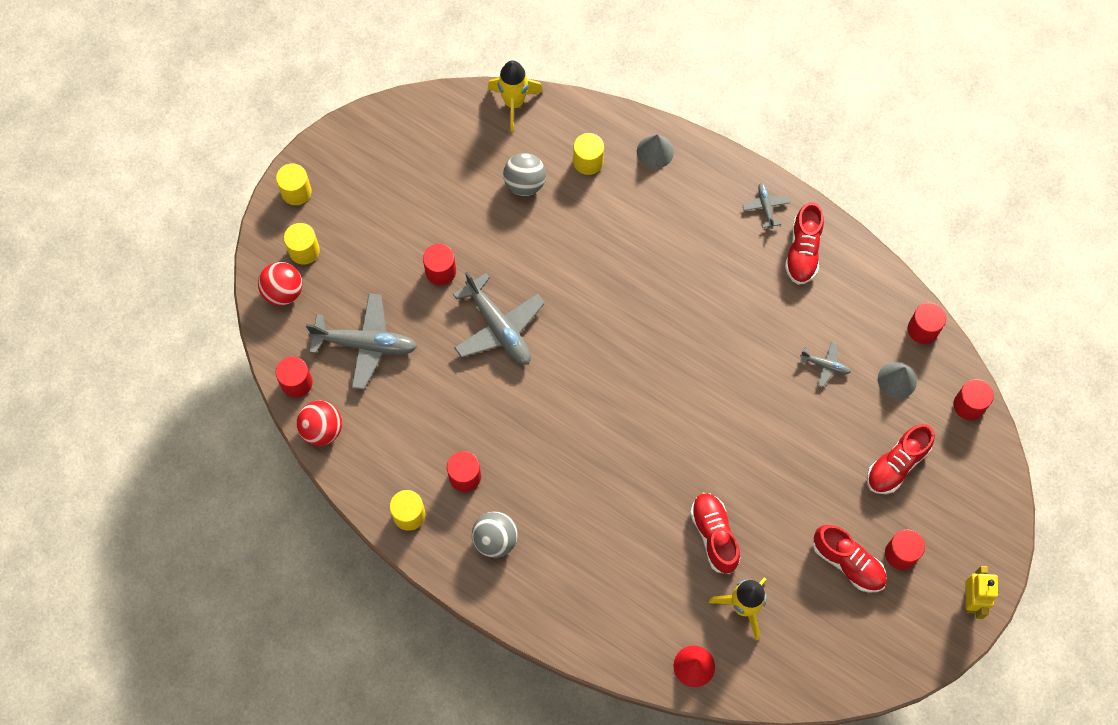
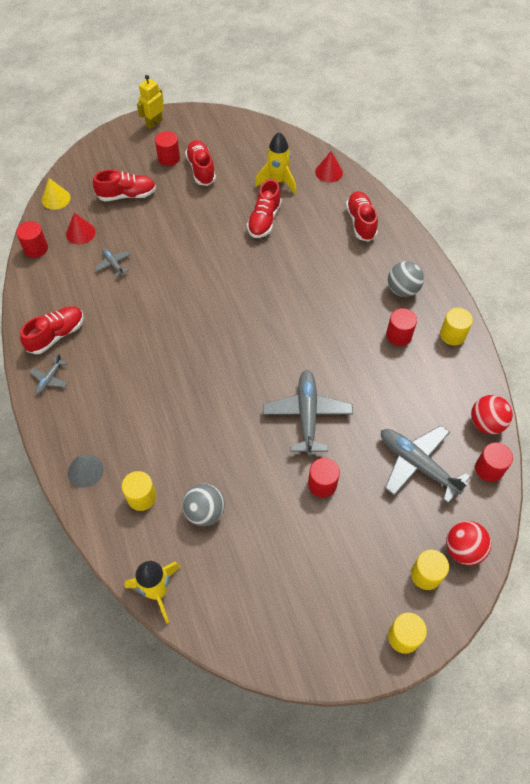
camera: 145 degrees left, 10 degrees down
(602, 608) = (361, 222): none -> red shoe
(897, 380) = (80, 233): grey cone -> red cone
(969, 405) = (56, 199): red cylinder -> yellow cone

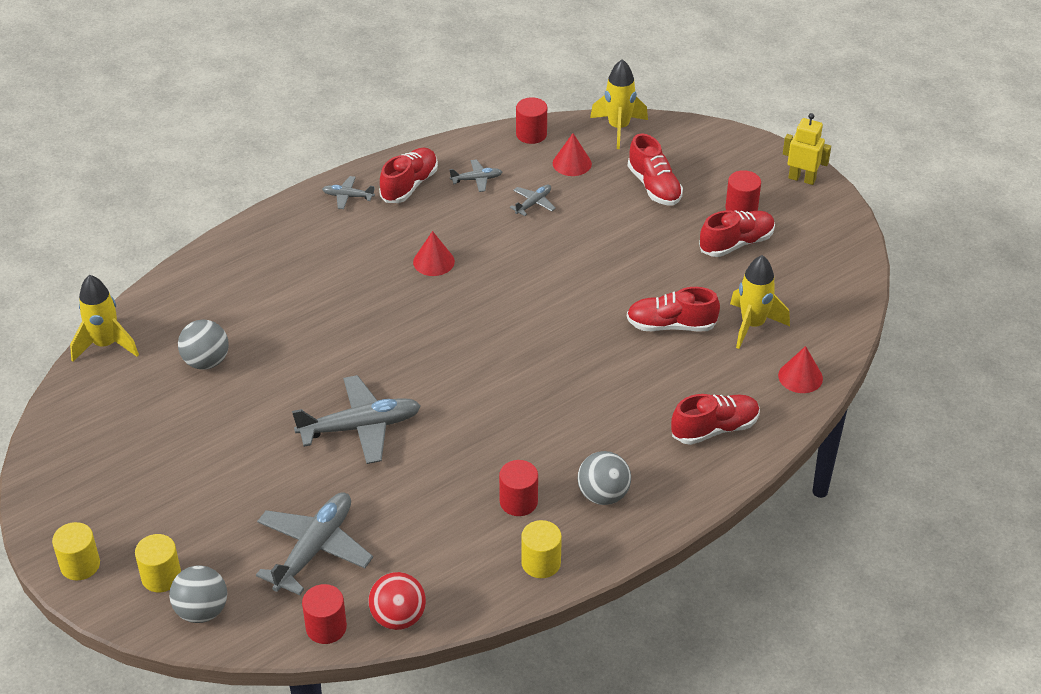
camera: 75 degrees right, 15 degrees down
(56, 199) = (618, 128): yellow cone -> yellow rocket
(56, 335) = (409, 185): red shoe -> red shoe turned 90 degrees counterclockwise
(70, 292) = (476, 179): none -> grey plane
(85, 470) = (237, 255): grey cone -> none
(141, 497) = (214, 306): yellow cylinder -> none
(150, 336) = (433, 261): none -> red cone
(322, 484) = (265, 458): red cylinder -> none
(463, 549) = (202, 611): red ball -> grey ball

